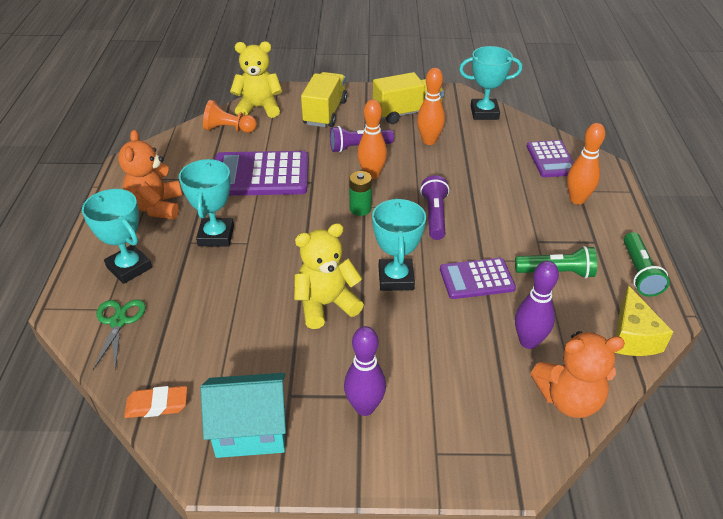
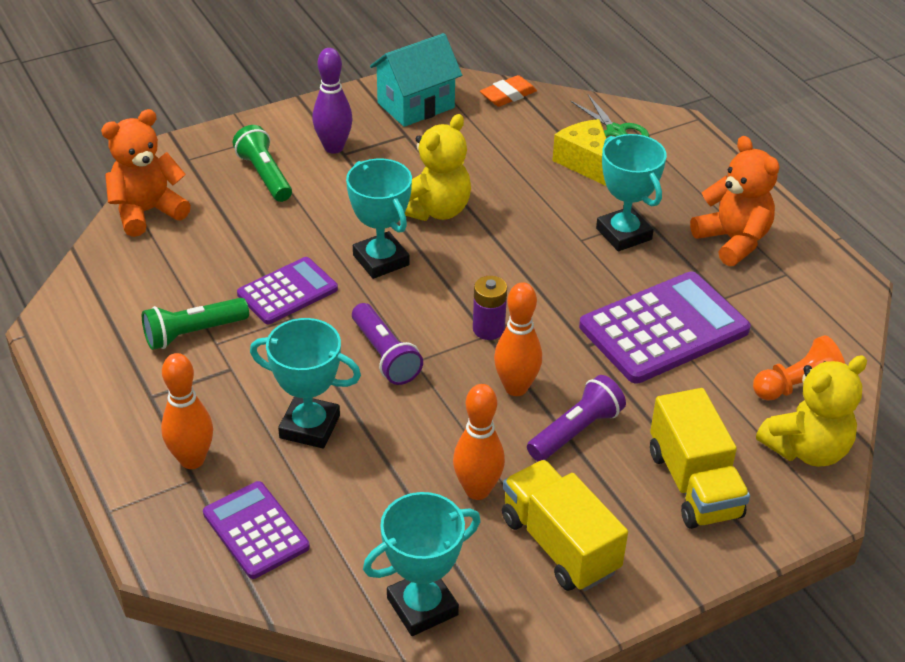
camera: 150 degrees right, 0 degrees up
(129, 267) = (670, 173): turquoise trophy -> turquoise trophy (309, 427)
(360, 209) = (488, 329): green battery -> purple battery
(407, 113) = (559, 544): yellow truck -> yellow truck turned 105 degrees clockwise
(528, 341) = (202, 247): purple bowling pin -> none
(633, 337) = (88, 289): yellow cheese -> yellow cheese (585, 163)
(639, 273) = (86, 370): green flashlight -> green flashlight (265, 175)

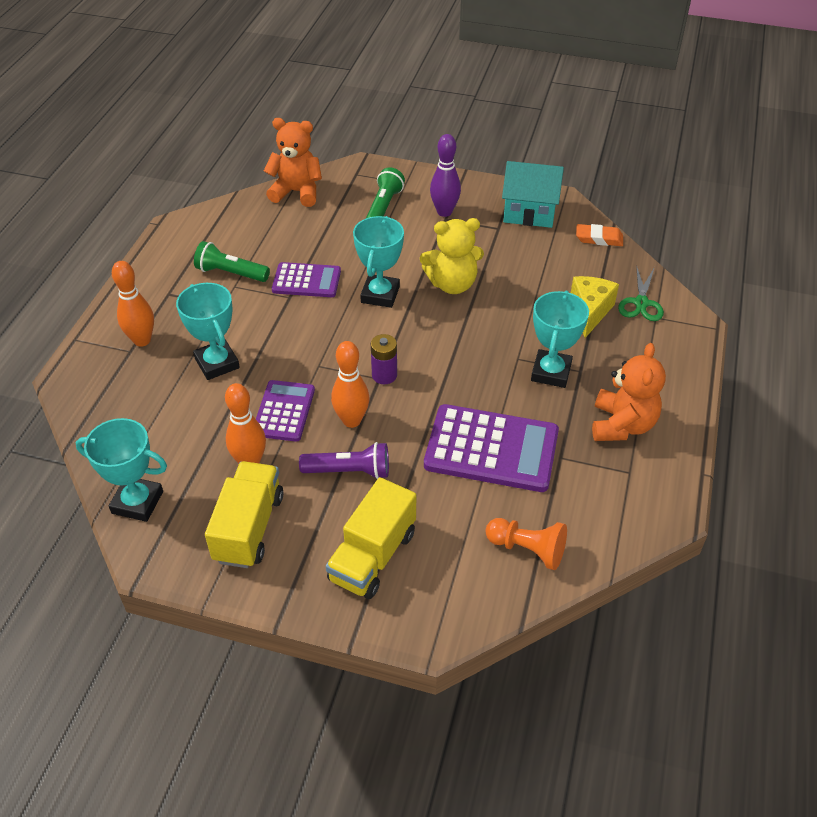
camera: 45 degrees right, 5 degrees up
(256, 530) = (120, 399): purple calculator -> purple calculator (284, 411)
(385, 355) = (307, 351): purple flashlight -> none
(806, 449) = (475, 592): yellow teddy bear -> none

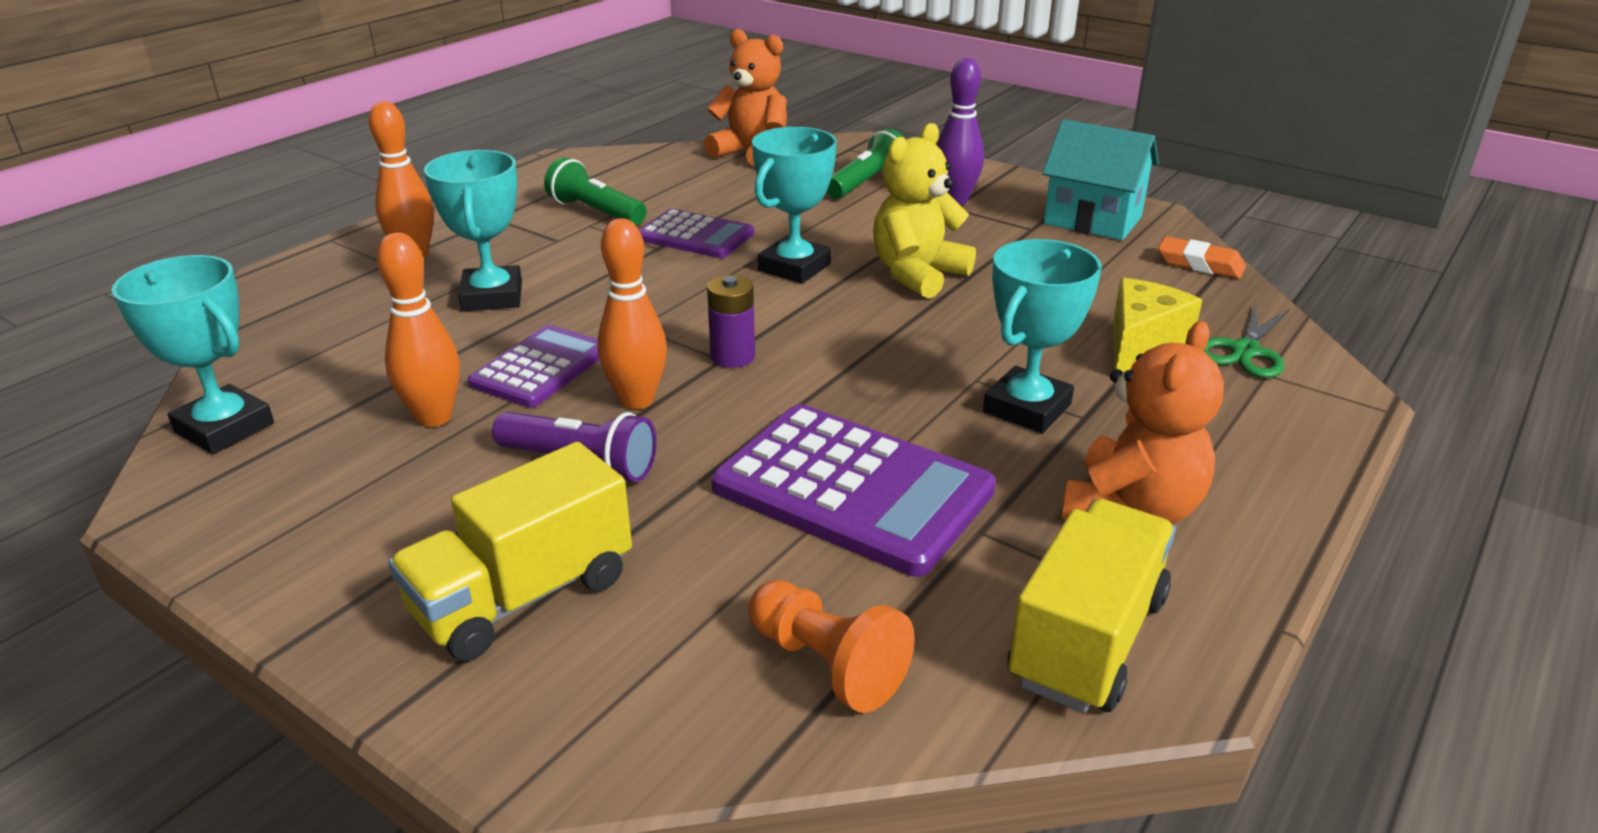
camera: 20 degrees right, 15 degrees down
(249, 528) = (354, 501): yellow truck -> yellow truck (1087, 639)
(452, 284) = (917, 275): yellow teddy bear -> yellow teddy bear turned 120 degrees clockwise

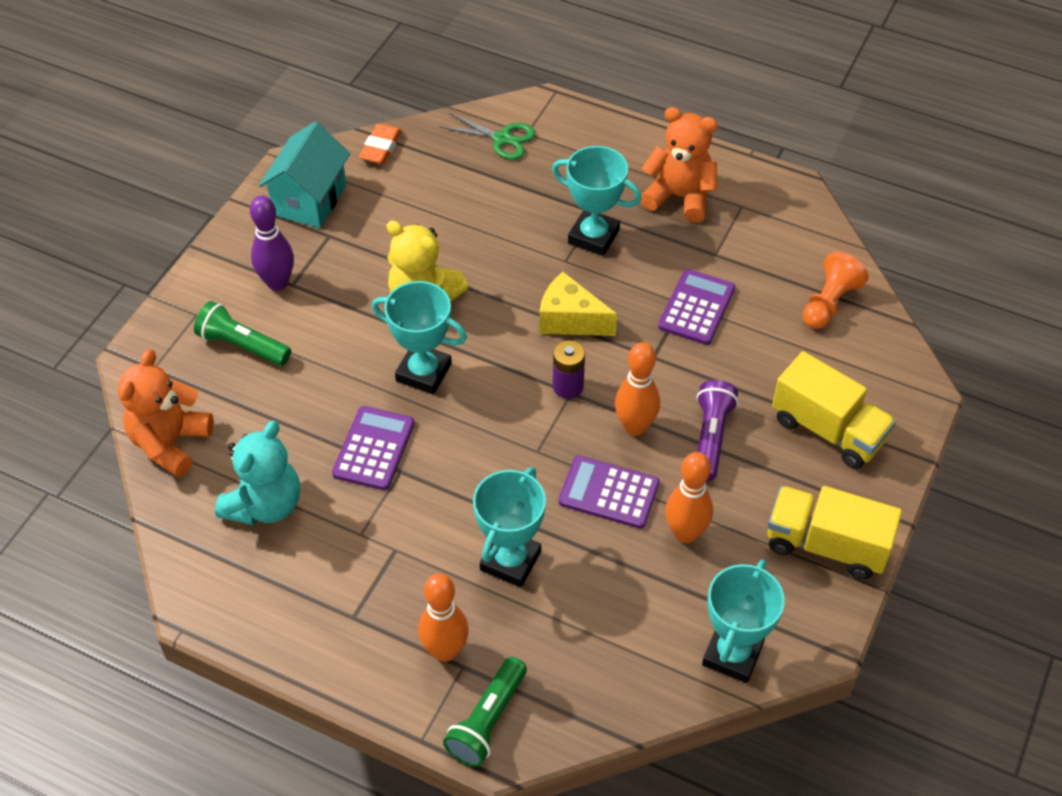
camera: 100 degrees left, 20 degrees up
(492, 296) = (510, 561): turquoise trophy -> turquoise trophy turned 45 degrees counterclockwise
(596, 212) = (331, 536): green flashlight -> green flashlight (487, 720)
(655, 186) = (265, 505): none -> turquoise teddy bear
(852, 489) = (696, 308): purple calculator -> purple calculator, size x0.60
(1087, 639) = (780, 216): yellow truck -> yellow truck (826, 545)
(1141, 345) = (505, 184): yellow cheese -> yellow cheese (570, 320)

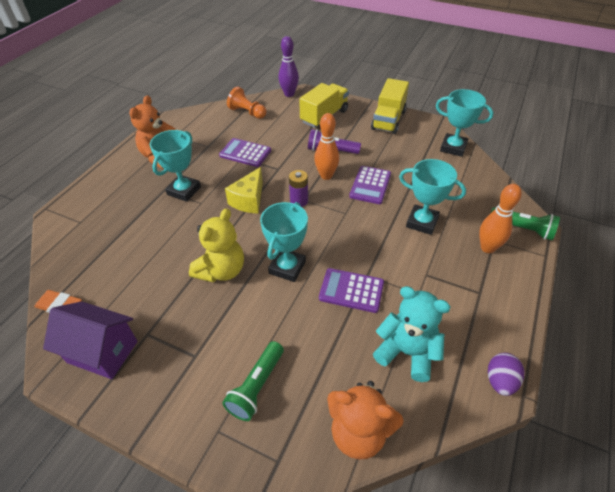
camera: 90 degrees left, 5 degrees down
(207, 606) = (500, 381): none -> purple egg
(277, 283) = (191, 367): purple bowling pin -> purple bowling pin (289, 94)
(310, 200) = (102, 351): turquoise house -> purple house
(502, 139) = (80, 234): green scissors -> none
(685, 533) = (390, 160): orange bowling pin -> none

